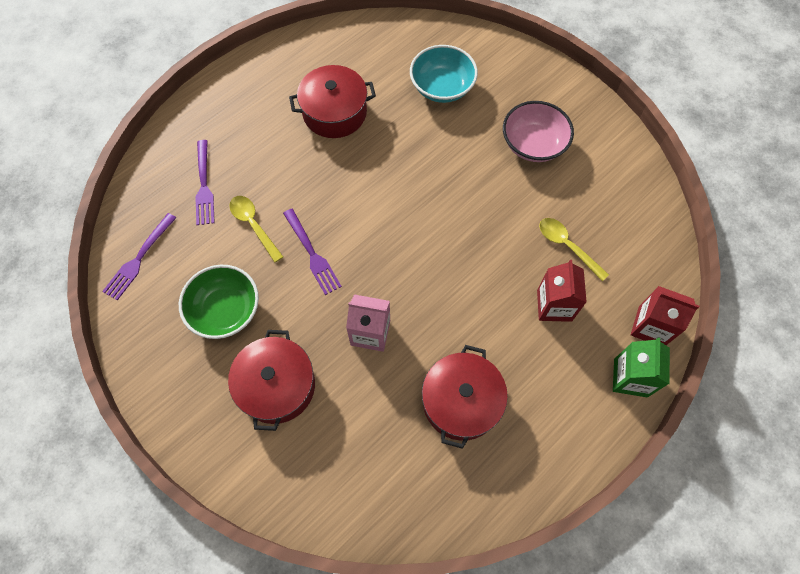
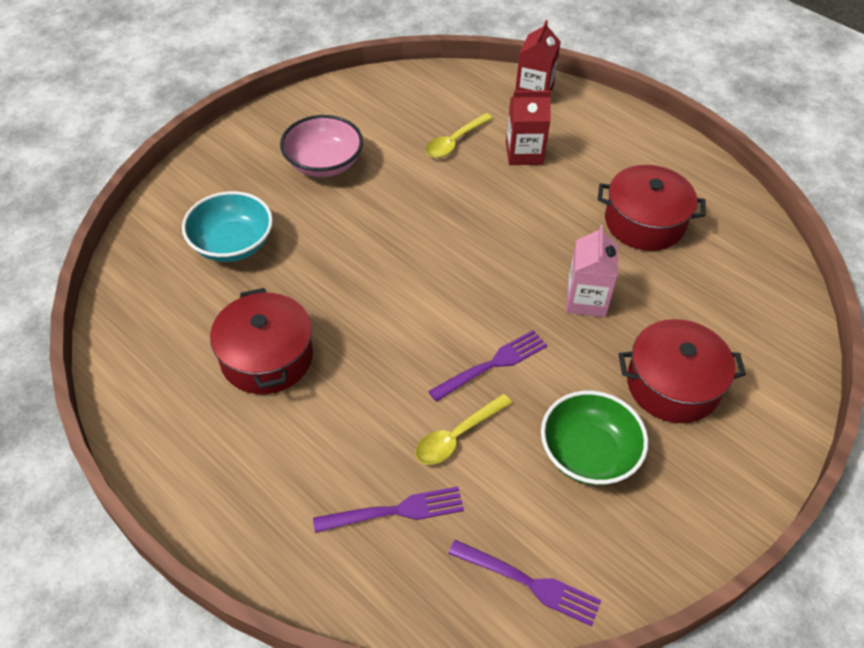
camera: 95 degrees left, 15 degrees down
(630, 377) = (588, 107): green carton -> none

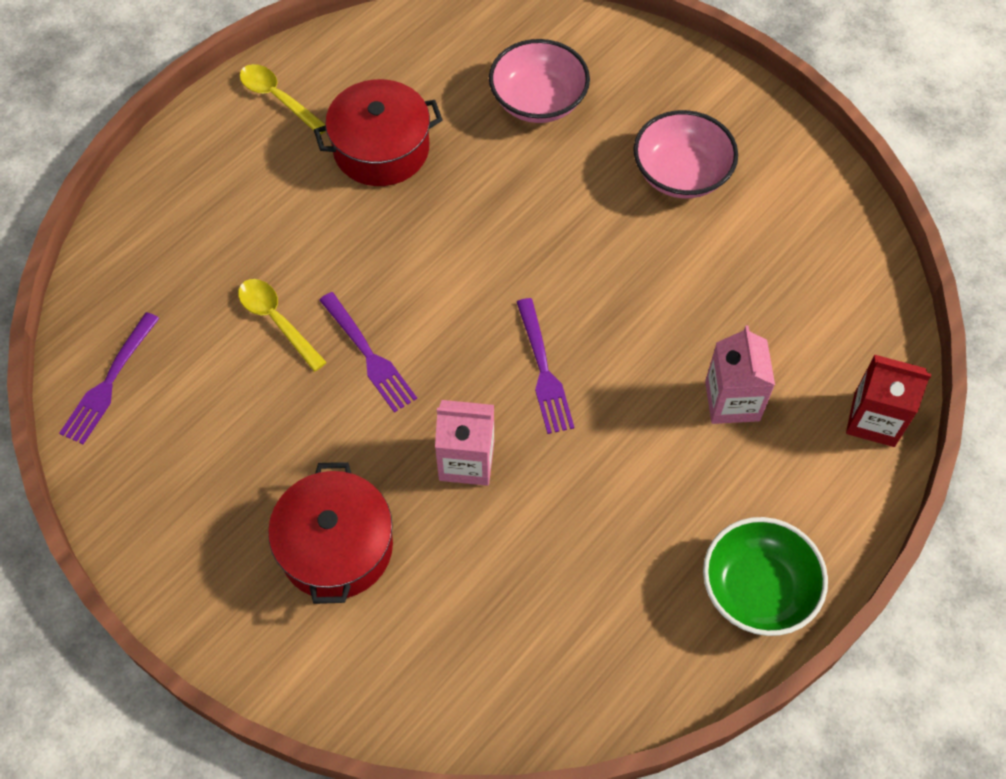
camera: 90 degrees right, 10 degrees up
(232, 244) = (538, 101): turquoise bowl -> pink bowl
(395, 511) = (195, 269): purple fork -> purple fork (543, 370)
(454, 142) = (743, 316): yellow spoon -> yellow spoon (278, 98)
(524, 153) = (732, 401): red carton -> pink carton
(588, 454) = (247, 446): green bowl -> green bowl (757, 589)
(644, 222) = (609, 546): red pot -> none

